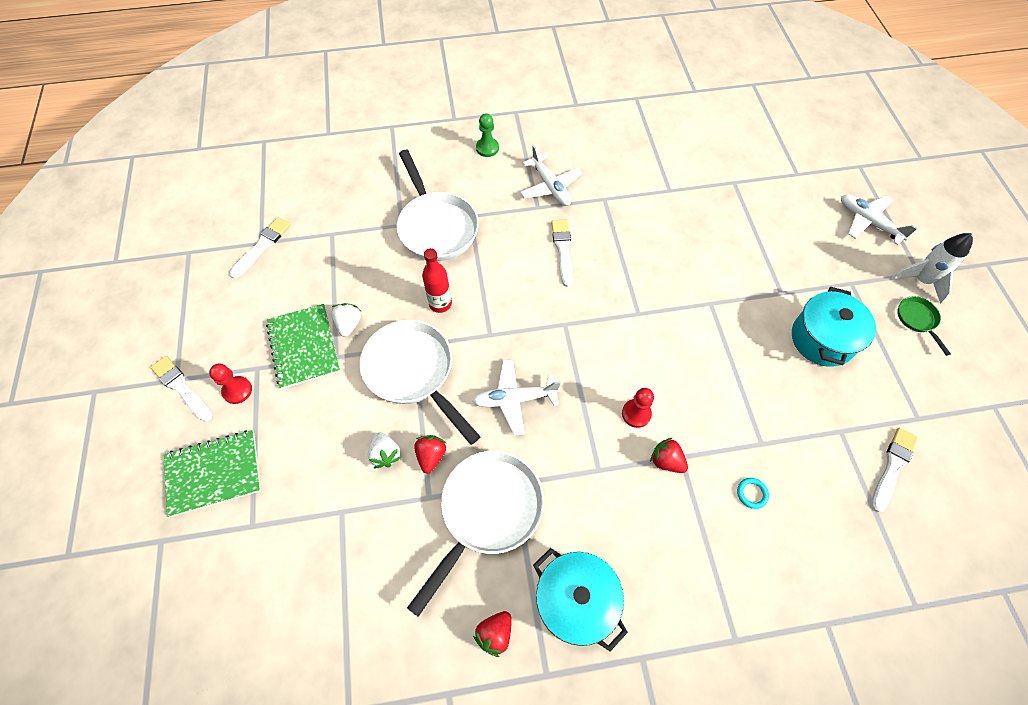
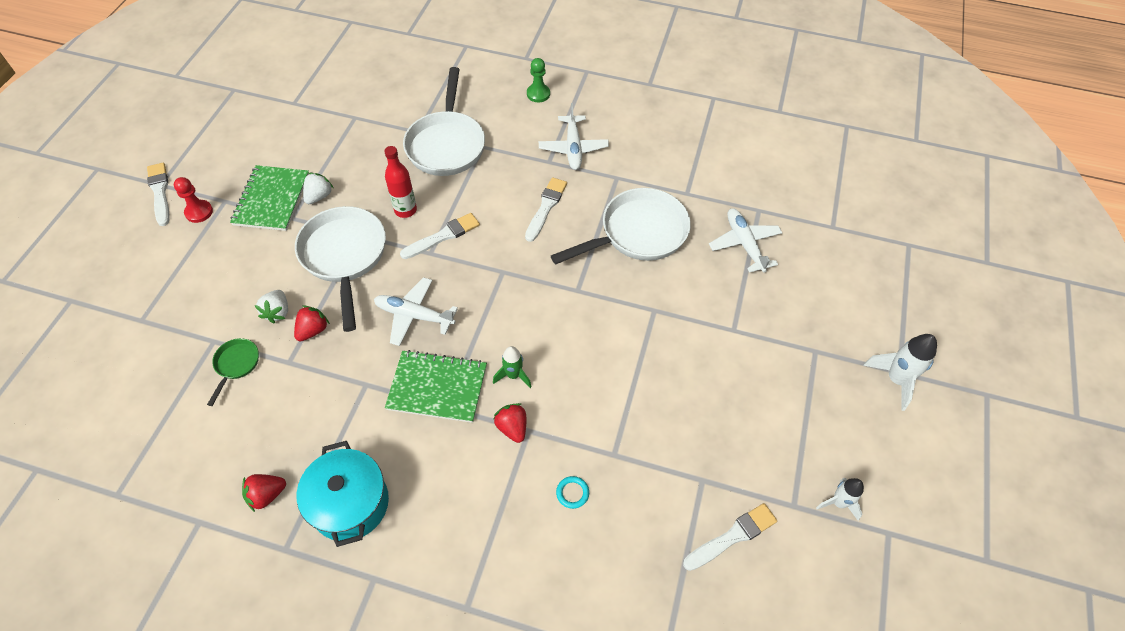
camera: 25 degrees right, 5 degrees down
(214, 473) = (140, 268): green notebook -> green notebook (437, 388)
(262, 246) = (292, 106): white brush -> white brush (442, 236)
(487, 512) = (327, 396): white pan -> white pan (638, 233)
(636, 414) = (513, 375): red pawn -> green rocket
(822, 339) = (745, 389): turquoise pot -> none
(868, 222) = (878, 301): white plane -> white plane (744, 244)
(917, 320) = (863, 415): green pan -> green pan (236, 365)
(946, 400) = (838, 503): none -> white rocket

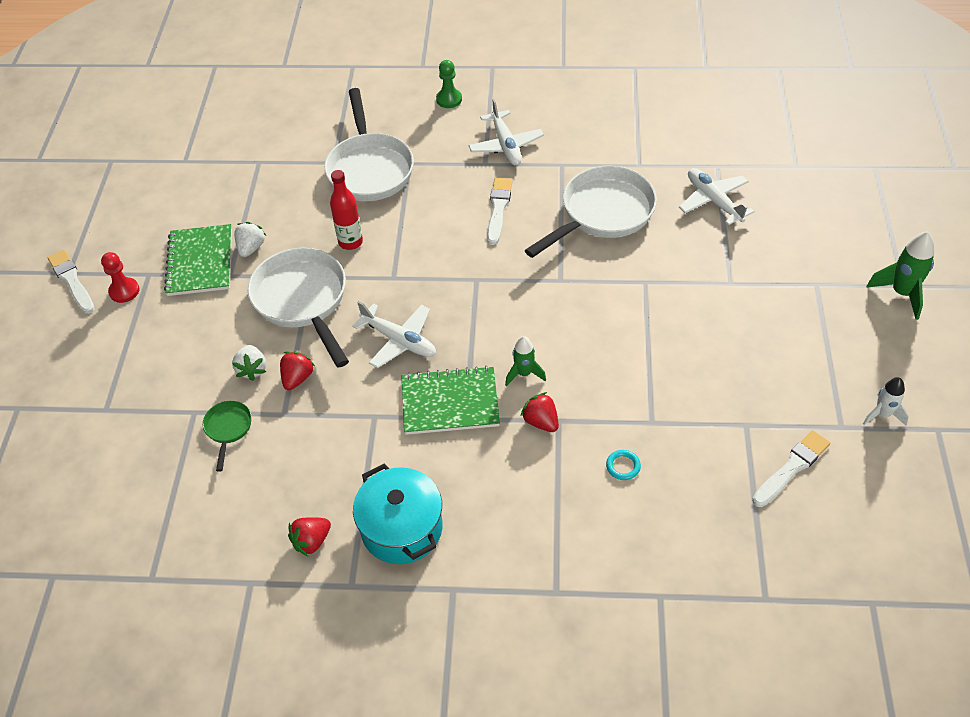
camera: 10 degrees left, 5 degrees down
(414, 315) = (399, 341): white plane -> white plane turned 150 degrees counterclockwise
(442, 236) = (400, 259): white brush -> none
(895, 380) = (901, 293): white rocket -> green rocket

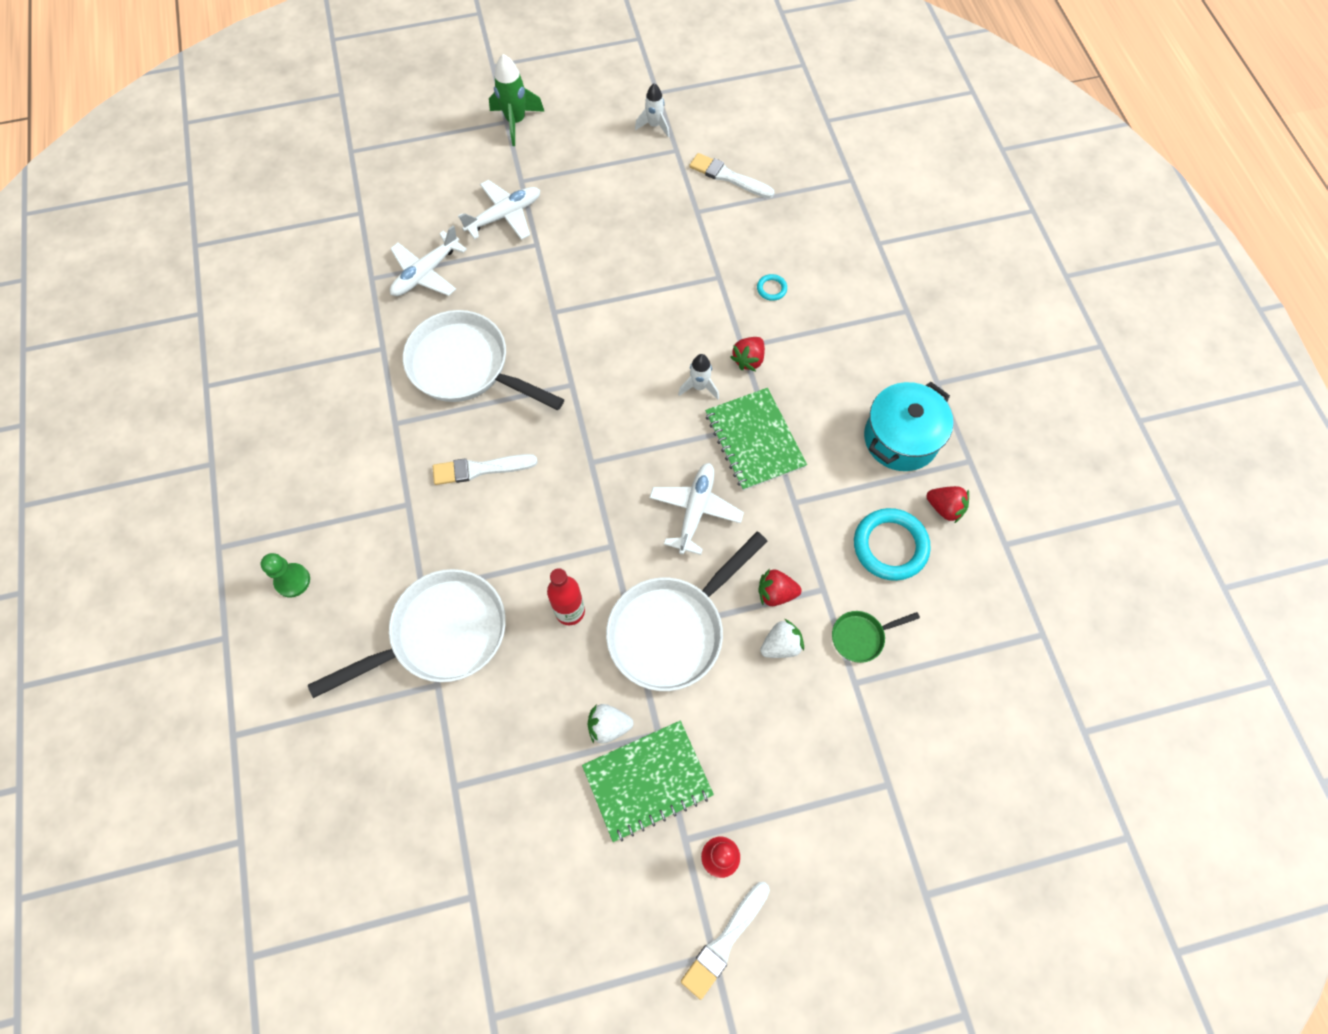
camera: 110 degrees left, 15 degrees up
(296, 480) = (890, 546): none -> turquoise ring
(506, 145) = (371, 490): white plane -> white plane (504, 216)
(524, 373) = (699, 387): green rocket -> white rocket

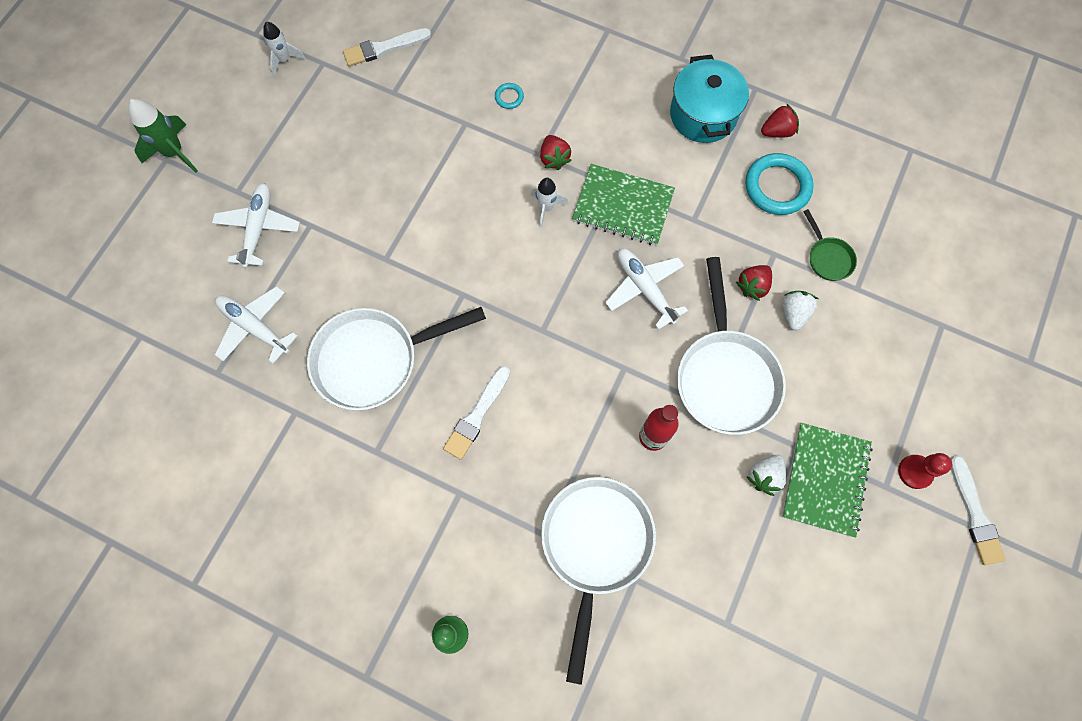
camera: 50 degrees left, 5 degrees up
(426, 273) = (254, 327): white plane -> white plane turned 135 degrees clockwise
(861, 637) = (828, 258): green pan -> green pan turned 45 degrees counterclockwise

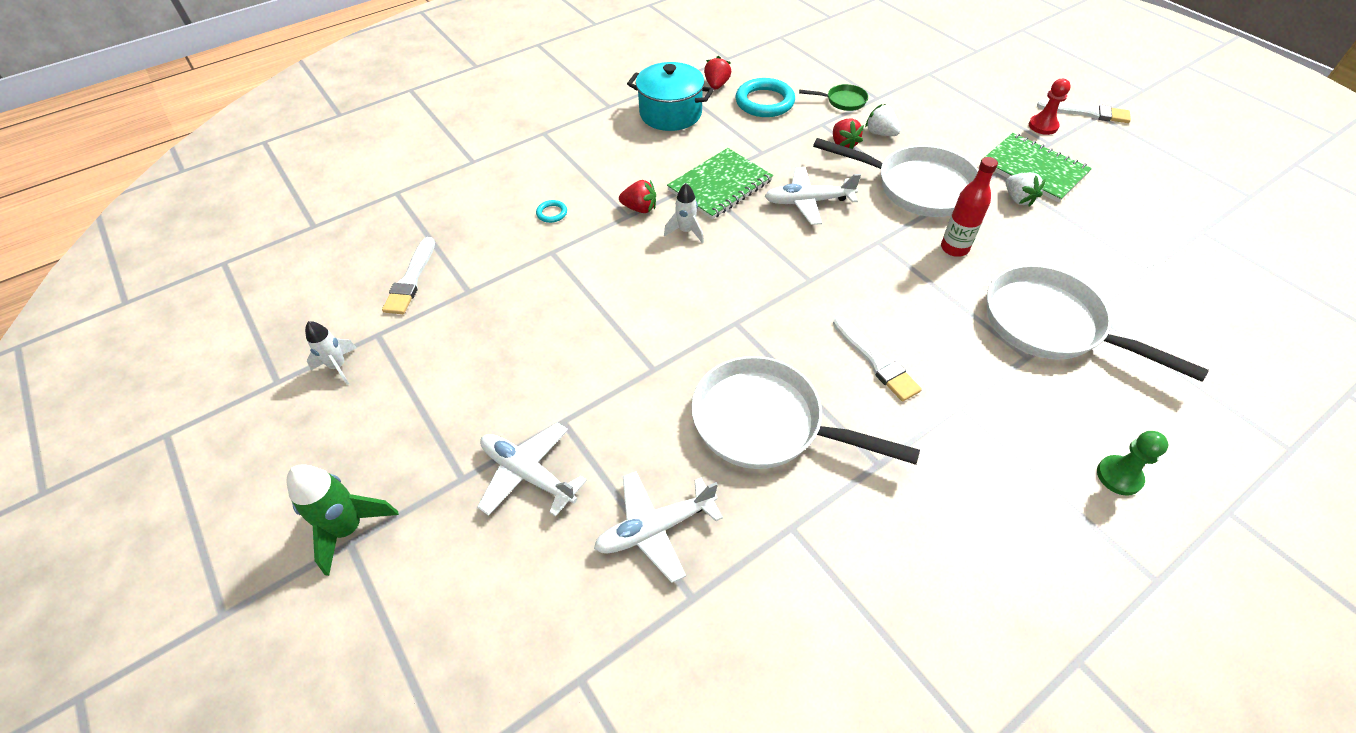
camera: 60 degrees left, 20 degrees down
(374, 359) = (766, 423): white pan -> white pan turned 105 degrees clockwise

